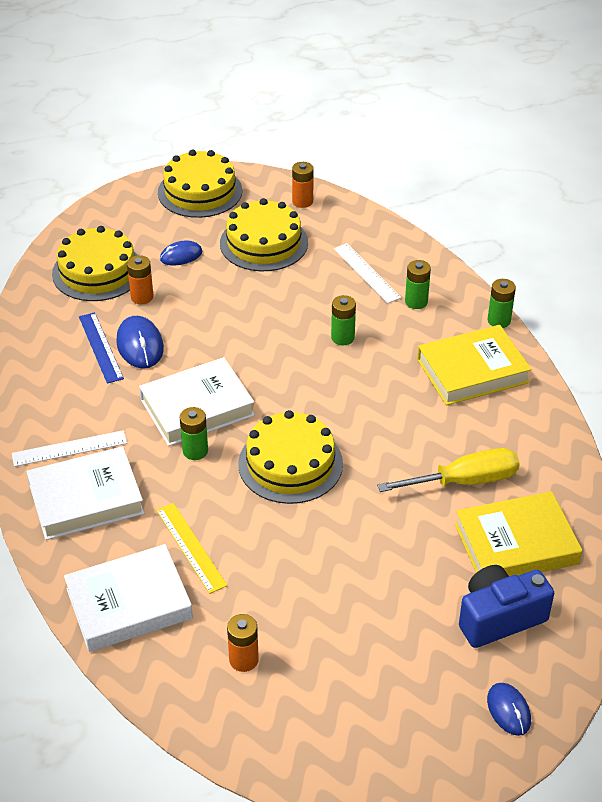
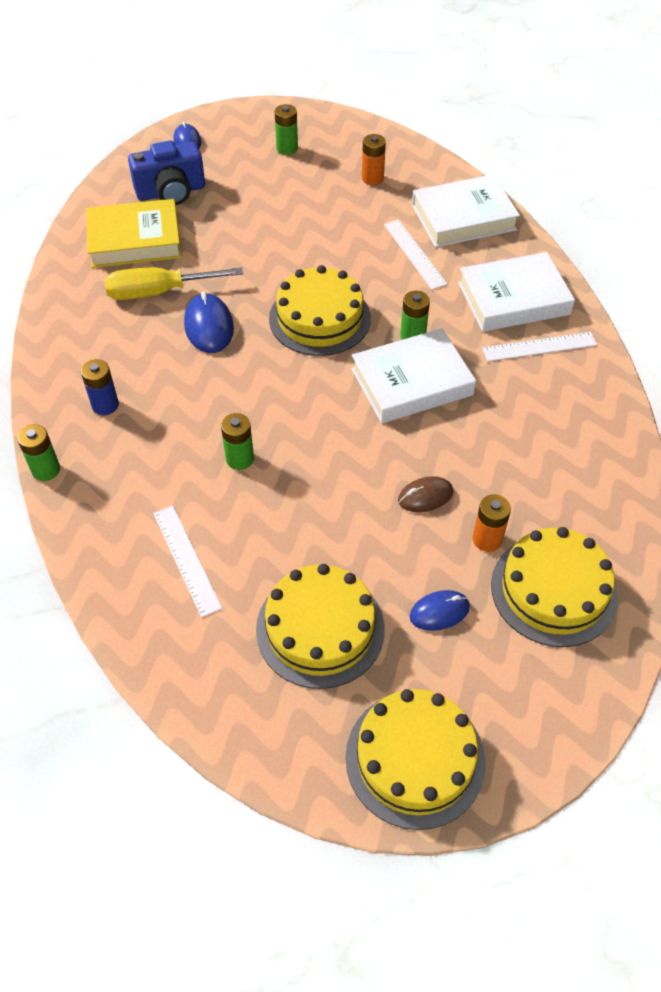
camera: 175 degrees left, 10 degrees up
(101, 347) = (528, 465): blue ruler -> none
(140, 345) = (481, 465): blue mouse -> blue mouse (209, 326)
(188, 321) = (425, 496): none -> brown mouse
(190, 547) = (415, 254): yellow ruler -> white ruler
(302, 201) = (251, 718): orange battery -> none
(416, 302) = (136, 506): green battery -> green battery (287, 148)
(472, 371) = (105, 405): yellow book -> blue battery

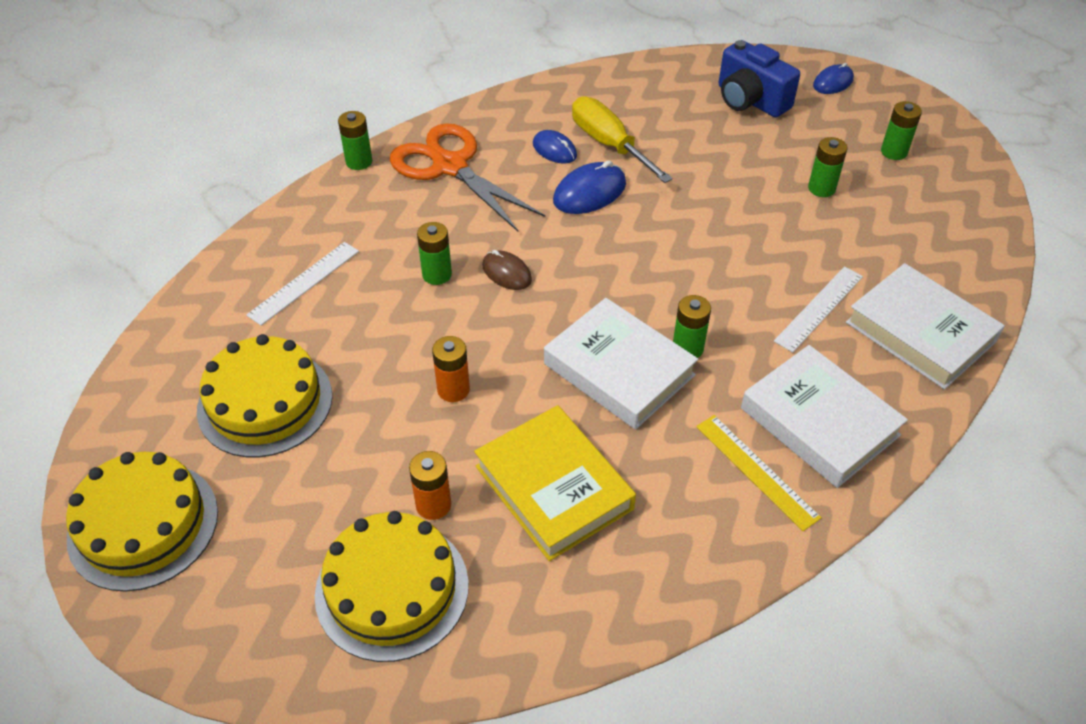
camera: 65 degrees right, 5 degrees down
(105, 405) = (449, 166): blue battery -> orange scissors
(135, 240) = (665, 104): yellow book -> yellow book (553, 487)
(298, 200) = (821, 188): none -> green battery
(320, 318) = (659, 266): yellow cake -> none
(372, 178) = (911, 233): orange battery -> orange battery (453, 389)
(425, 496) = (465, 432): brown mouse -> brown mouse (506, 273)
(439, 612) = (321, 491): blue mouse -> blue mouse (554, 150)
(539, 346) = (756, 471): white ruler -> yellow ruler

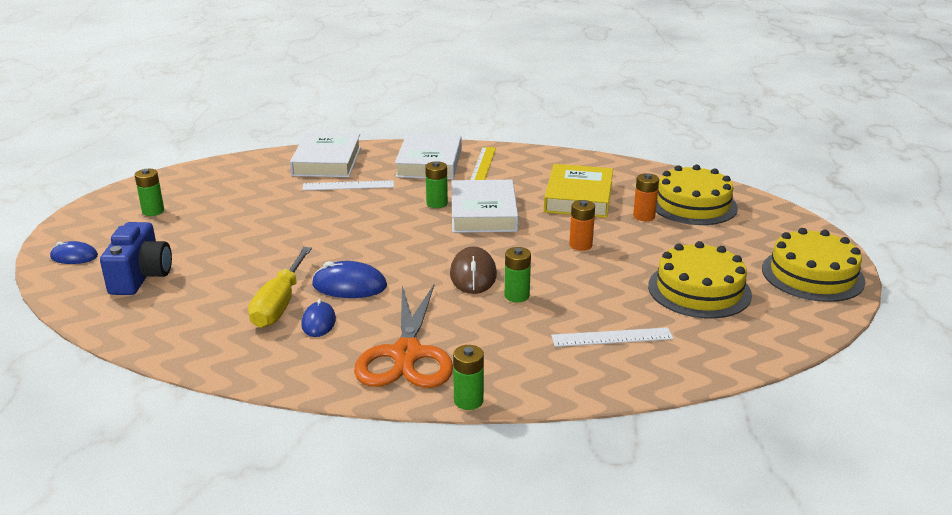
camera: 135 degrees left, 20 degrees down
(506, 273) = (473, 275): brown mouse -> brown mouse, size x1.51
(821, 188) = (229, 218): green battery -> none

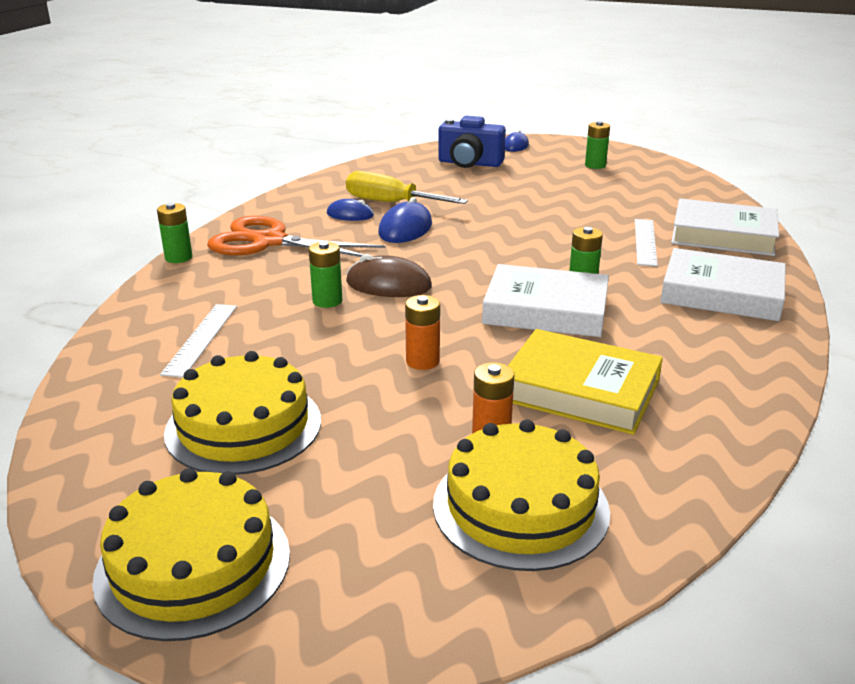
camera: 105 degrees right, 0 degrees up
(482, 165) = (715, 330): yellow ruler -> none

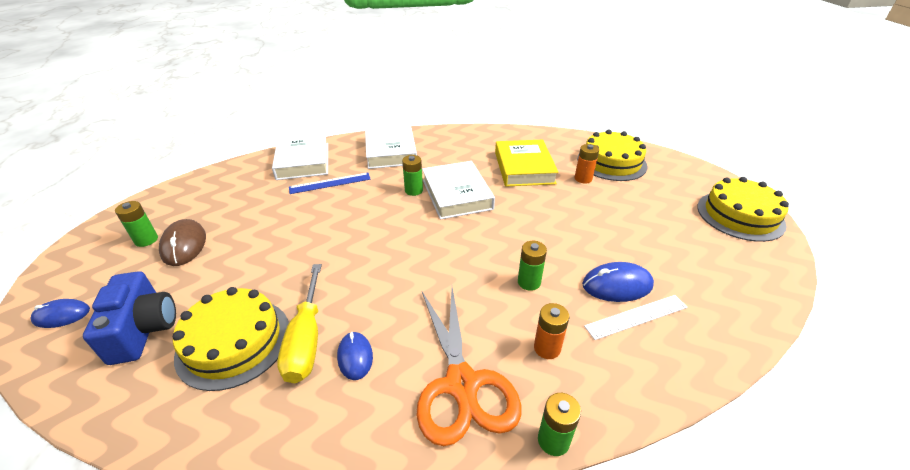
camera: 120 degrees left, 10 degrees up
(243, 426) = (670, 246): yellow cake -> yellow cake (234, 342)
(388, 284) = (479, 264): brown mouse -> brown mouse (184, 245)
(405, 229) = (370, 300): blue mouse -> blue mouse (617, 285)
(422, 361) = (551, 215): orange battery -> orange battery (547, 348)
(645, 242) = (330, 183): white ruler -> blue ruler

